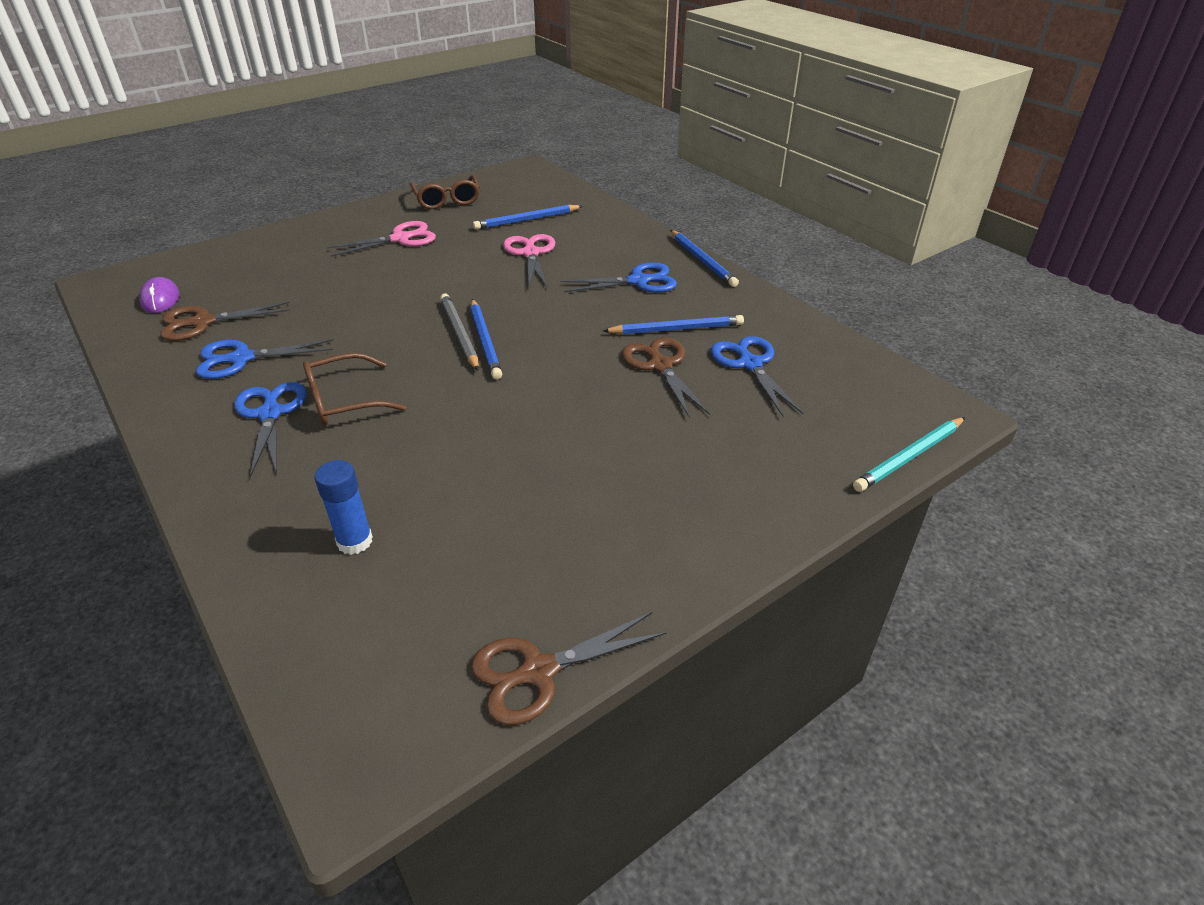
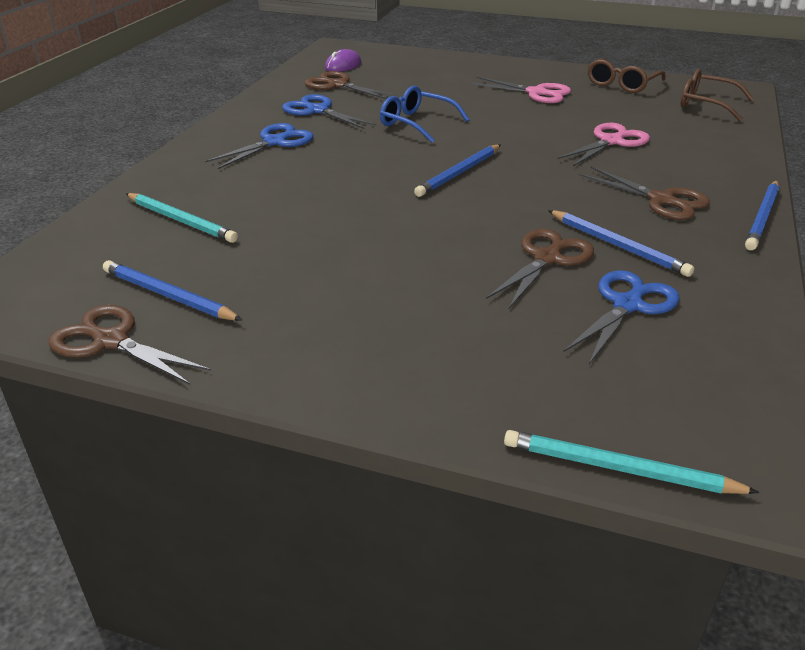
camera: 55 degrees right, 5 degrees down
(344, 401) = (317, 157): brown glasses -> brown glasses (706, 104)
(355, 541) = (181, 220): blue glue stick -> turquoise pencil
(362, 318) = (416, 123): none -> blue glasses
(459, 334) = (452, 160): grey pencil -> none
(527, 220) = (658, 121): blue pencil -> blue pencil (168, 296)
(638, 281) = (661, 200): blue scissors -> brown scissors

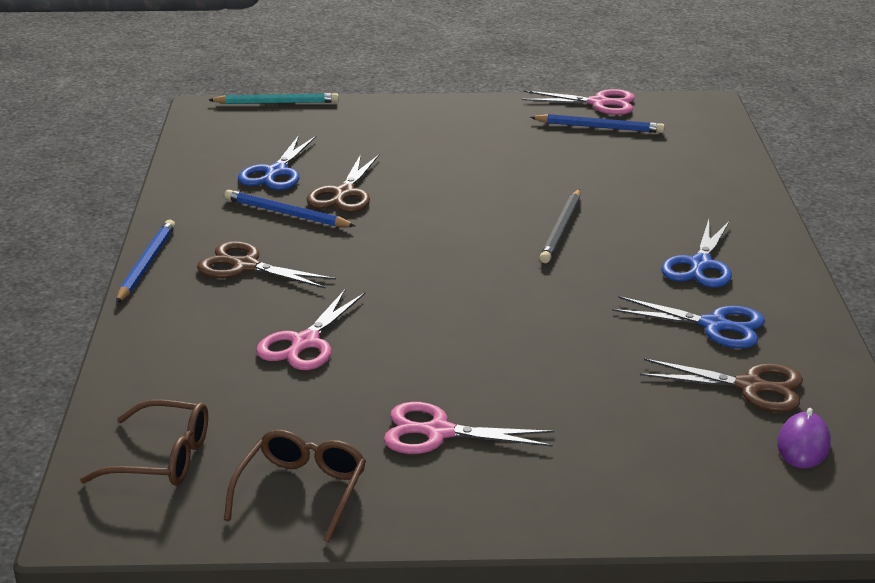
camera: 160 degrees right, 5 degrees down
(111, 341) = (598, 103): brown scissors -> pink scissors
(181, 220) = (667, 172): turquoise pencil -> none
(351, 184) = (562, 229): none -> grey pencil
(416, 123) = (567, 327): blue glasses -> none
(459, 173) = (464, 261): blue pencil -> none

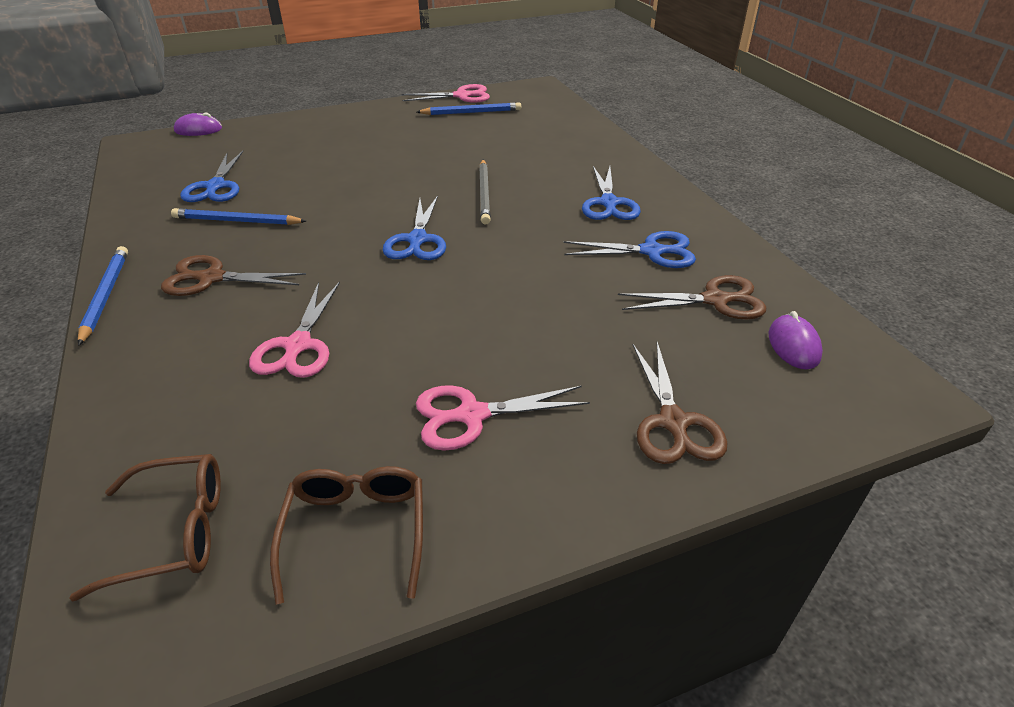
camera: 20 degrees left, 10 degrees up
(276, 102) = (198, 130): turquoise pencil -> purple mouse
(344, 193) = (285, 195): brown scissors -> brown scissors (673, 422)
(462, 266) = (417, 240): none -> blue scissors

